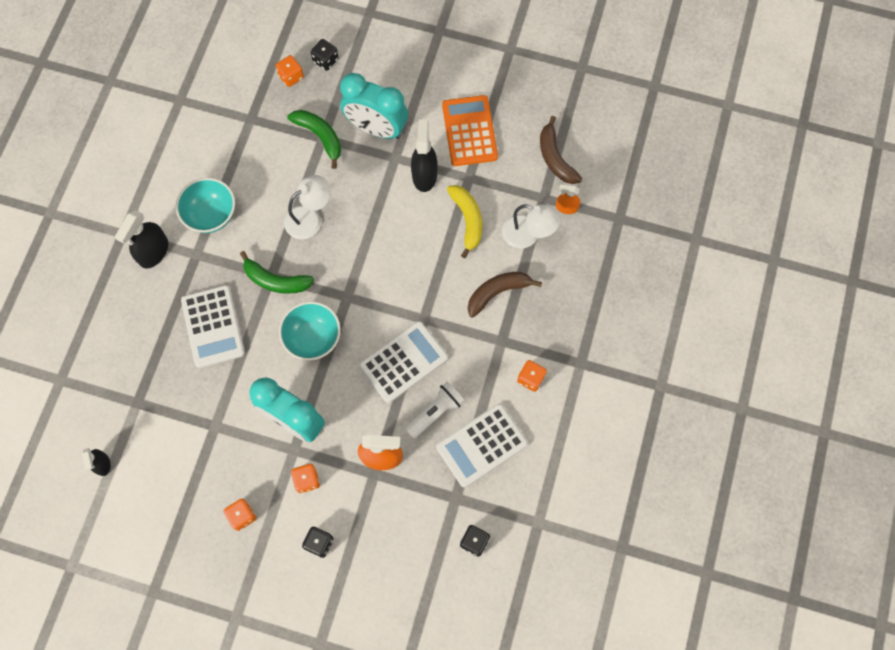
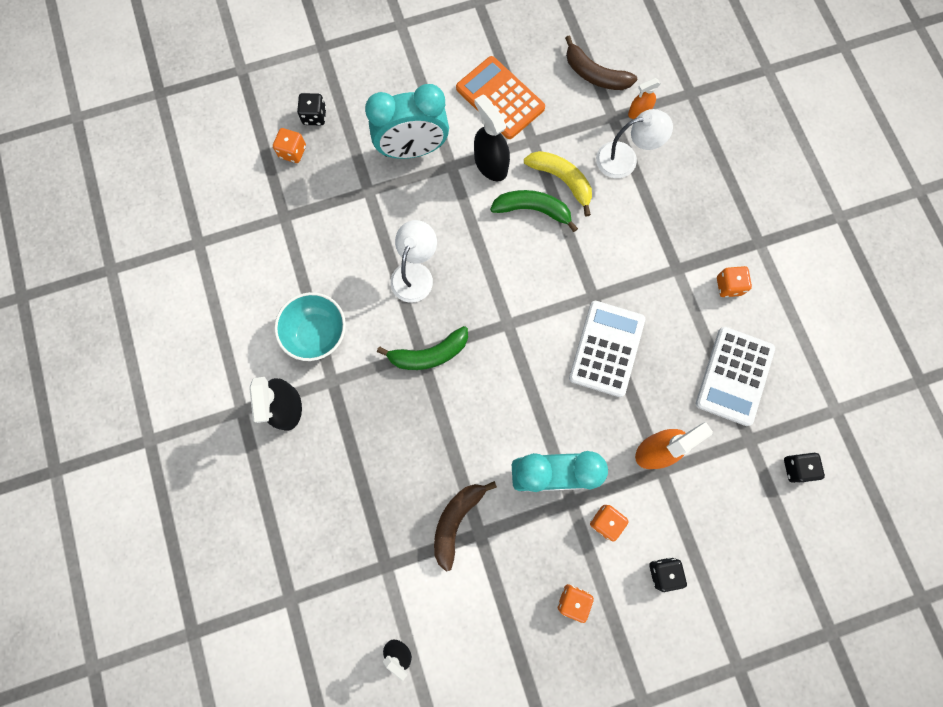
camera: 35 degrees left, 5 degrees up
(213, 326) = (402, 439): white calculator -> none
(313, 338) = (507, 384): turquoise bowl -> none
(320, 136) = (365, 191): green banana -> green banana (533, 210)
(435, 412) = (670, 374): white flashlight -> none
(497, 292) = (639, 228): brown banana -> brown banana (456, 520)

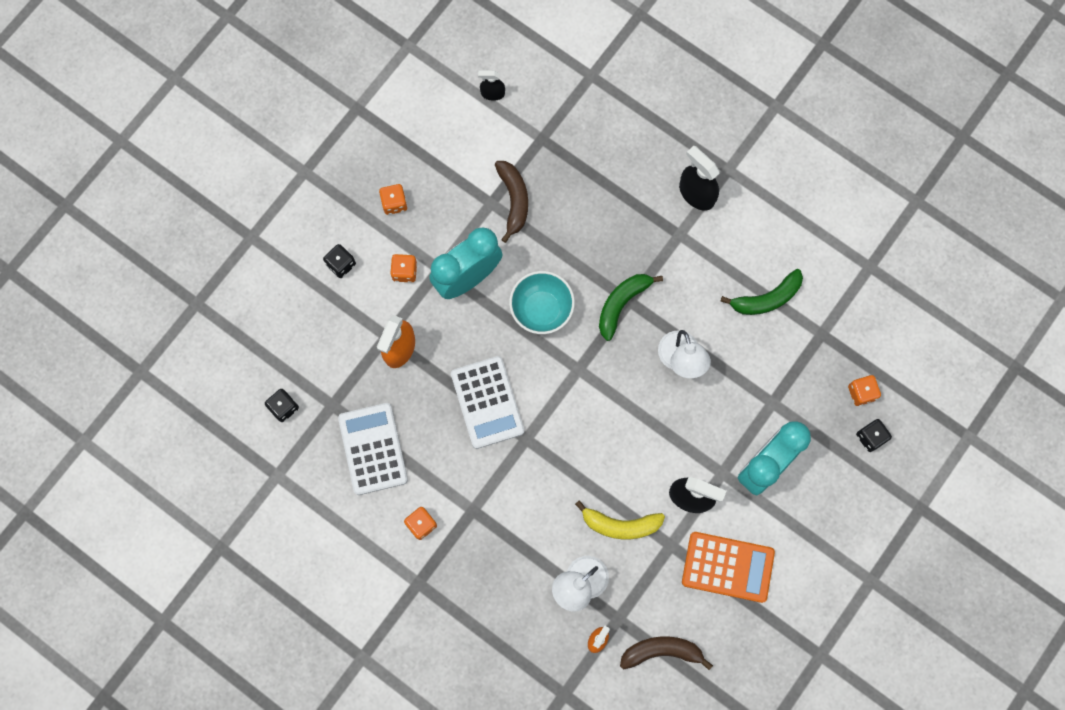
camera: 145 degrees right, 0 degrees up
(317, 334) = (718, 261): turquoise bowl -> turquoise bowl (541, 309)
(533, 210) = (625, 480): green banana -> green banana (766, 298)

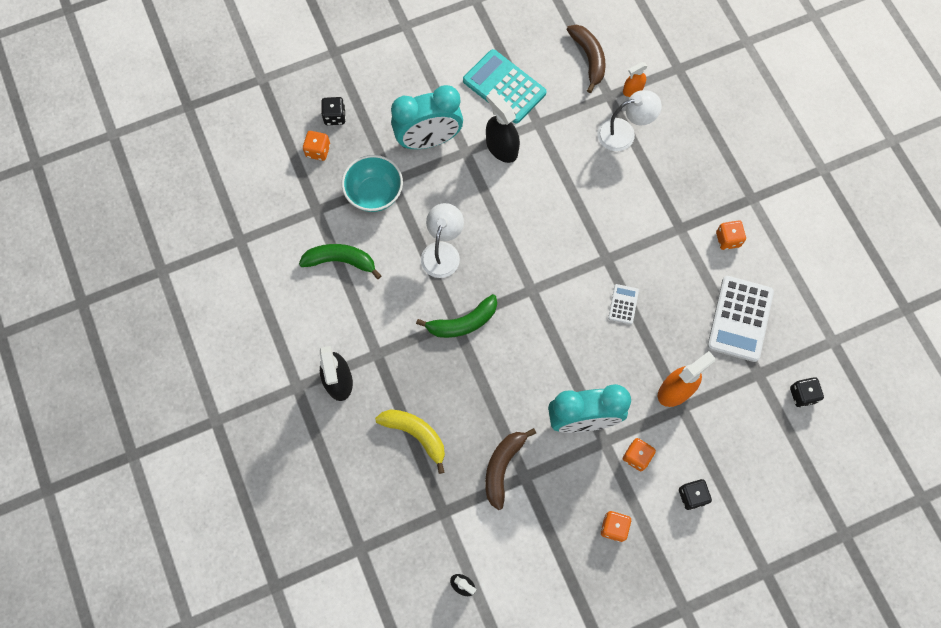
camera: 150 degrees left, 5 degrees down
(487, 402) = (623, 304): white calculator -> white calculator, size x0.48
(541, 309) = (534, 356): turquoise bowl -> turquoise bowl (374, 194)
(620, 525) = (568, 157): yellow banana -> yellow banana (416, 434)
(662, 651) = (589, 58): brown banana -> brown banana turned 135 degrees counterclockwise
(727, 567) = (504, 87): orange calculator -> turquoise calculator

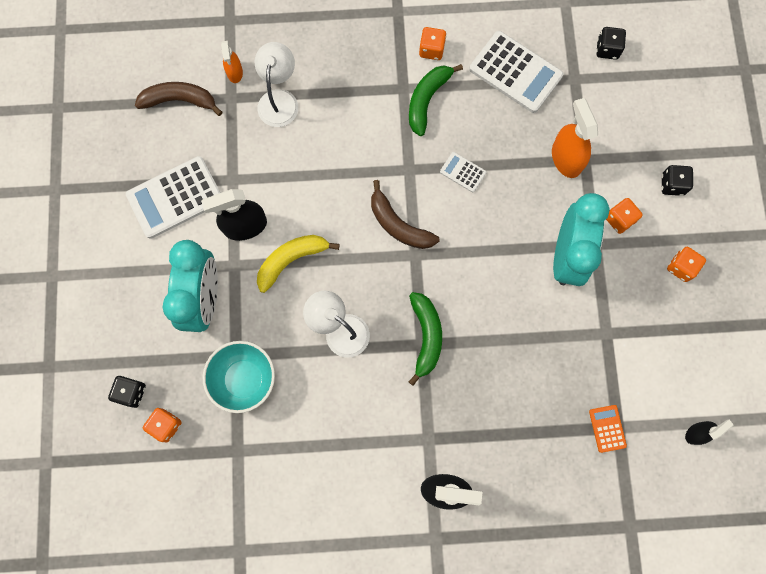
camera: 70 degrees left, 5 degrees up
(341, 261) = (309, 443): green banana -> green banana (427, 100)
(416, 434) = (529, 427): yellow banana -> yellow banana (291, 260)
(438, 503) = (607, 428): none -> orange calculator
(502, 467) = (590, 351): brown banana -> brown banana (398, 225)
(504, 87) = (175, 197): turquoise calculator -> white calculator

